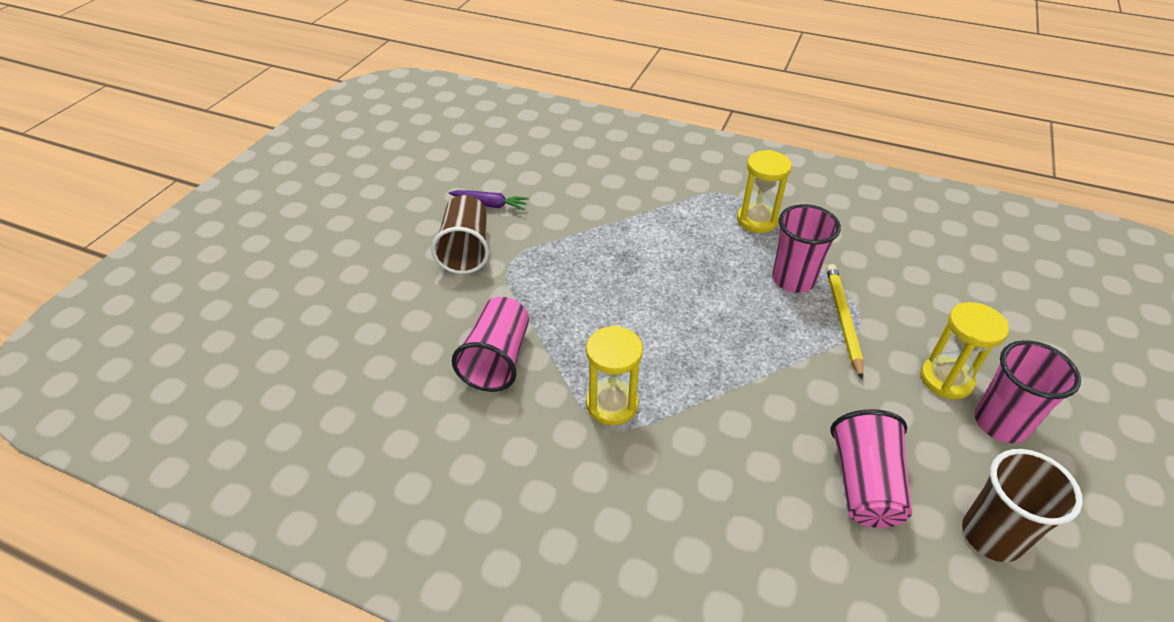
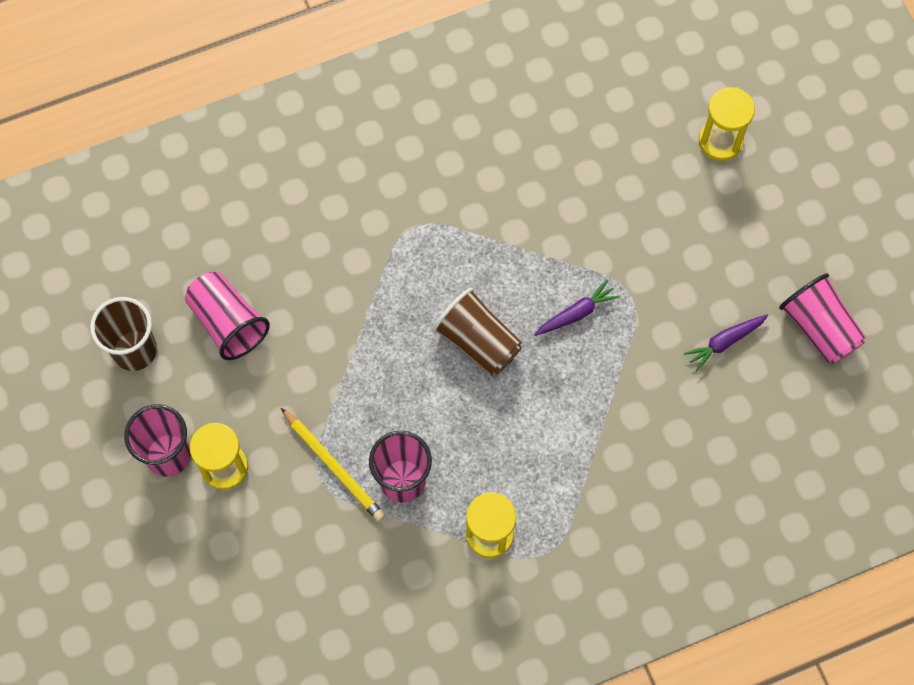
camera: 135 degrees right, 25 degrees up
(466, 250) = (679, 277): brown cup -> brown cup (478, 341)
(497, 359) = (536, 208): pink cup -> pink cup (819, 328)
(558, 279) = (576, 313): none -> purple carrot
(612, 404) = (427, 243): yellow hourglass -> yellow hourglass (720, 141)

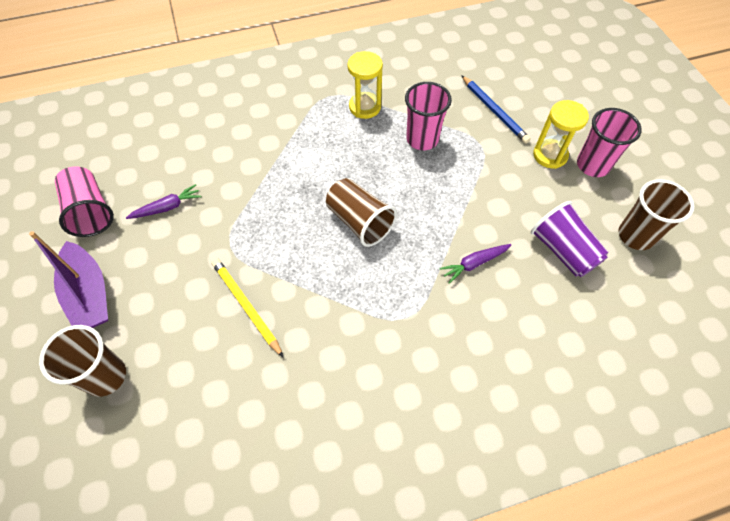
camera: 175 degrees left, 10 degrees down
(228, 323) = (563, 250): pink cup -> purple cup
(297, 543) = (494, 111): none -> blue pencil
(333, 466) = (471, 150): yellow pencil -> yellow pencil (246, 306)
(576, 313) = (277, 236): purple carrot -> purple carrot (474, 264)
(720, 141) = (106, 376): yellow hourglass -> brown cup
(774, 224) = (89, 294): none -> purple boat

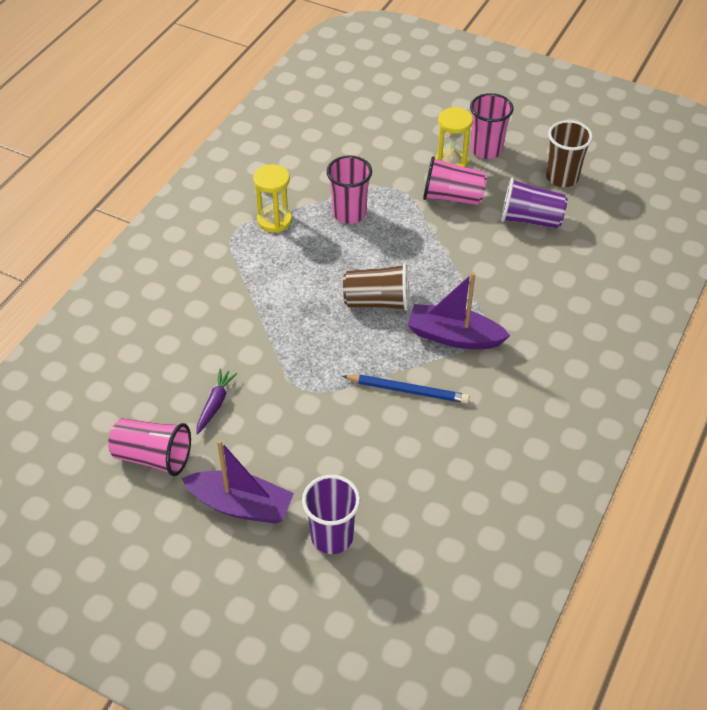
camera: 45 degrees left, 10 degrees down
(106, 376) = (332, 537): brown cup -> purple cup
(246, 306) = (371, 415): yellow pencil -> none
(381, 298) = (454, 336): none -> purple boat
(474, 264) = (486, 269): purple carrot -> none
(494, 111) = (376, 157): blue pencil -> blue pencil (407, 390)
(517, 183) = (452, 197): none -> pink cup

